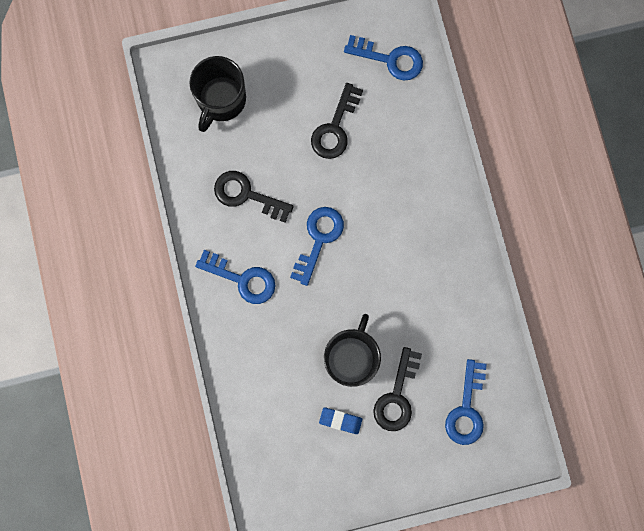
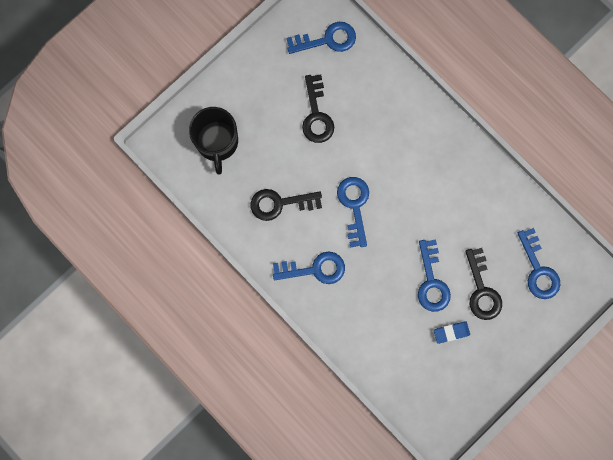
camera: 30 degrees left, 0 degrees up
(351, 358) = (431, 281): black mug -> blue key

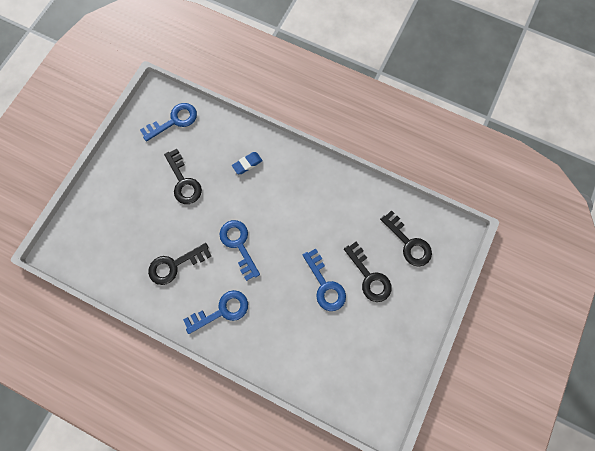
camera: 20 degrees left, 5 degrees down
(217, 142) = (106, 232): black mug -> none
(451, 332) = (357, 323): blue eraser -> blue eraser (247, 164)
(538, 269) = (408, 243): blue key -> black key

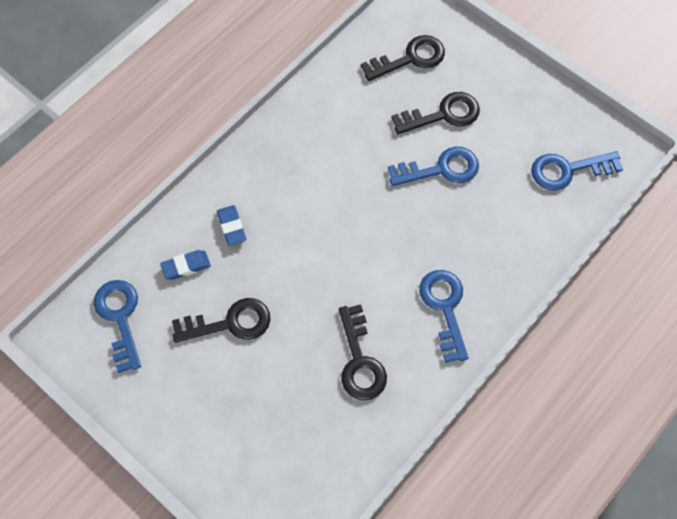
camera: 75 degrees left, 10 degrees down
(214, 146) = (186, 266): none -> blue eraser
(239, 245) = (354, 265): blue key -> blue key (568, 170)

